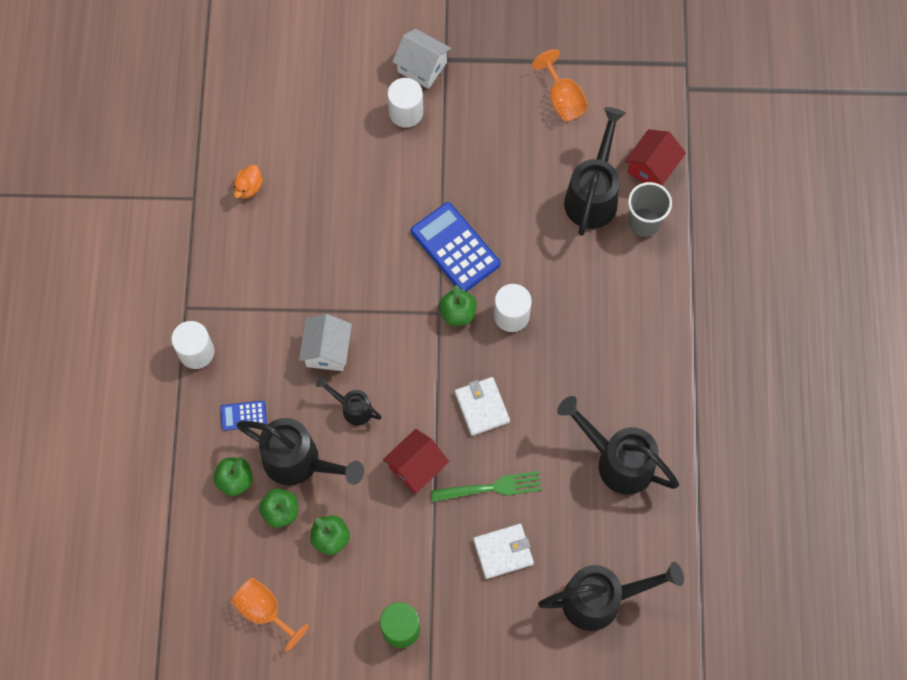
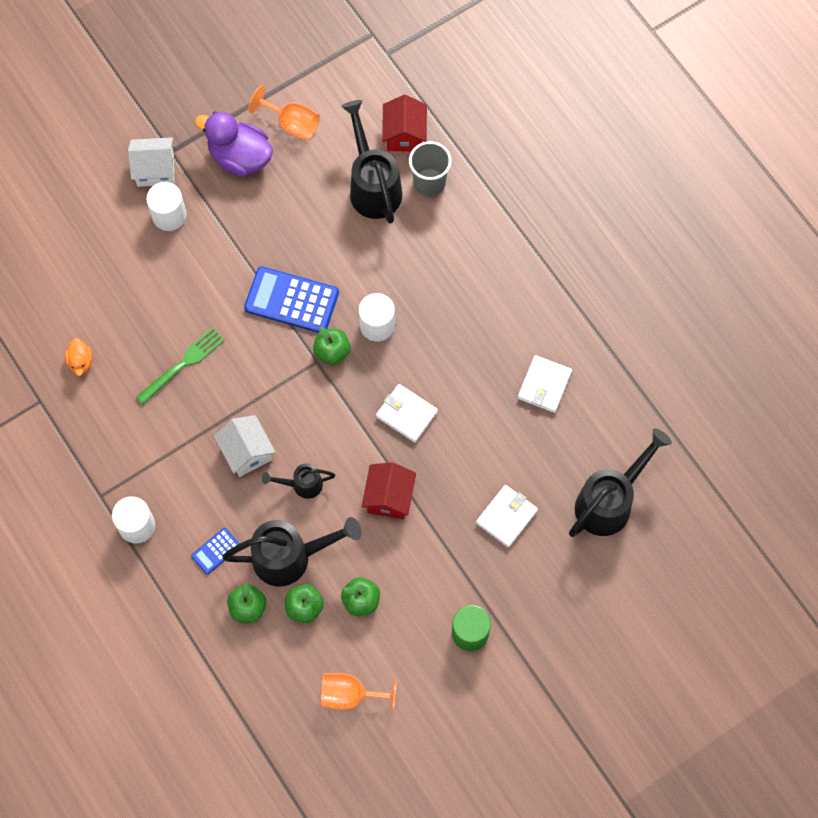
camera: 35 degrees left, 0 degrees up
(490, 488) = (460, 473): green fork -> green fork (183, 364)
(499, 100) = (240, 157): none -> purple duck
(617, 461) = (544, 385): black watering can -> white wallet

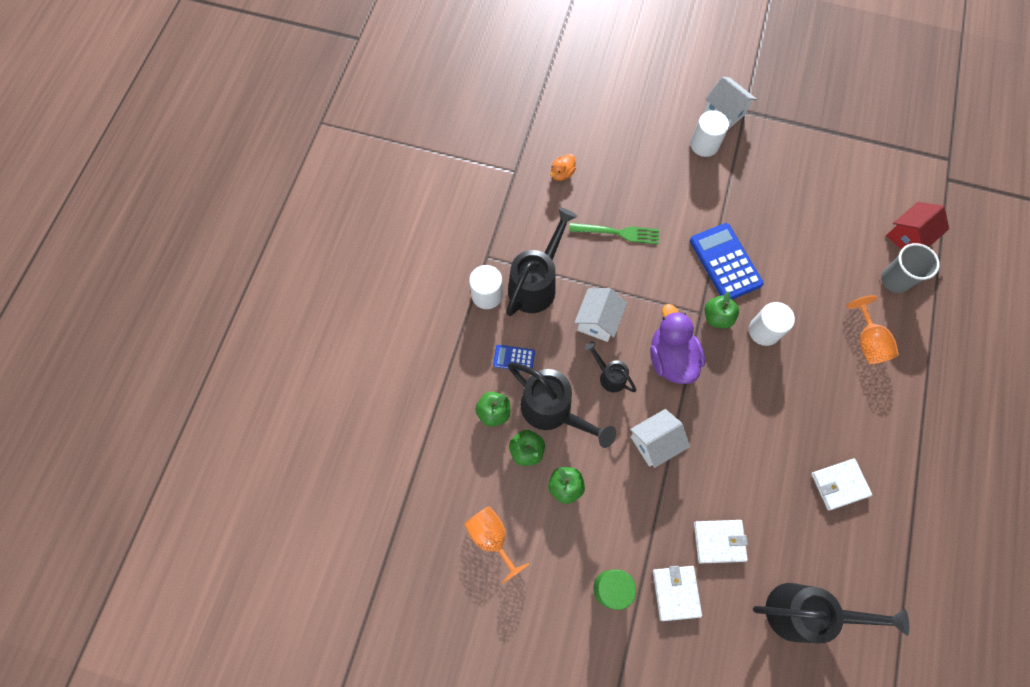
camera: 50 degrees right, 0 degrees up
(240, 157) = (784, 152): purple duck -> purple duck (671, 358)
(292, 124) = (839, 164): orange goblet -> orange goblet (867, 341)
(373, 186) = (853, 247): black watering can -> black watering can (536, 284)
(389, 497) = (655, 442): red house -> white house
(406, 414) = (723, 404): white wallet -> white wallet (676, 592)

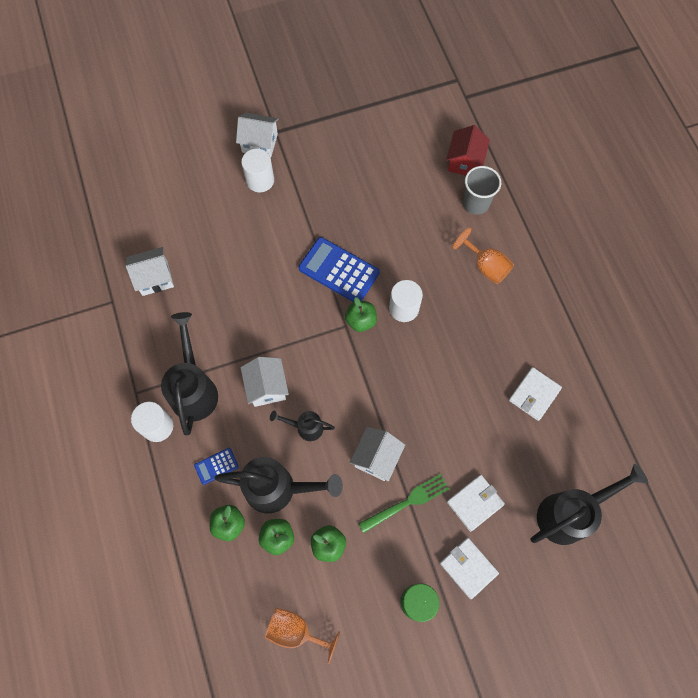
camera: 35 degrees left, 0 degrees up
(562, 173) = (155, 278): orange duck -> white house
(618, 233) = (236, 300): green fork -> green fork (407, 502)
(671, 358) = (345, 379): purple duck -> none

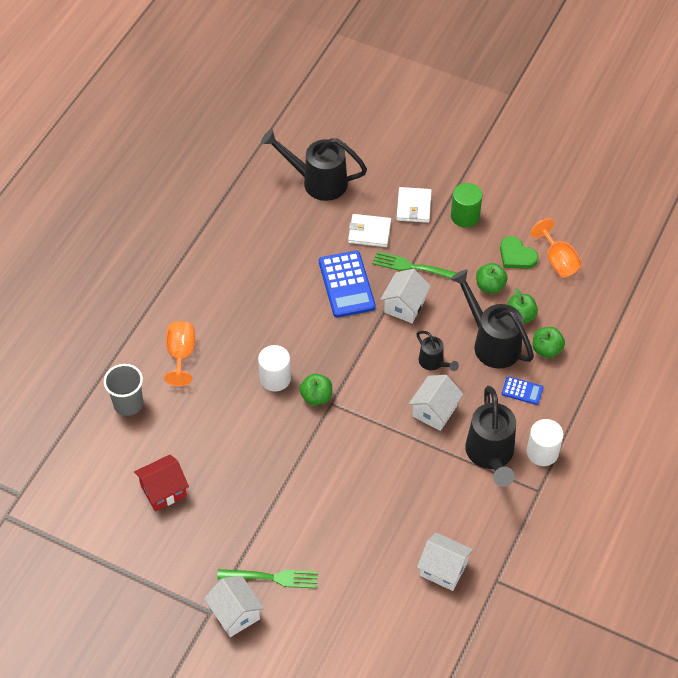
camera: 135 degrees left, 15 degrees down
(194, 389) = (490, 455): black watering can -> black watering can turned 45 degrees counterclockwise
(260, 180) = (272, 578): white cylinder -> green fork
(335, 601) = (516, 255): none -> green heart
(339, 270) = (291, 446): blue calculator -> blue calculator (346, 284)
(376, 458) = (404, 306): white house -> white house turned 45 degrees counterclockwise
(464, 162) = (93, 442): red house -> red house (163, 490)
(534, 394) = (255, 254): white wallet -> none

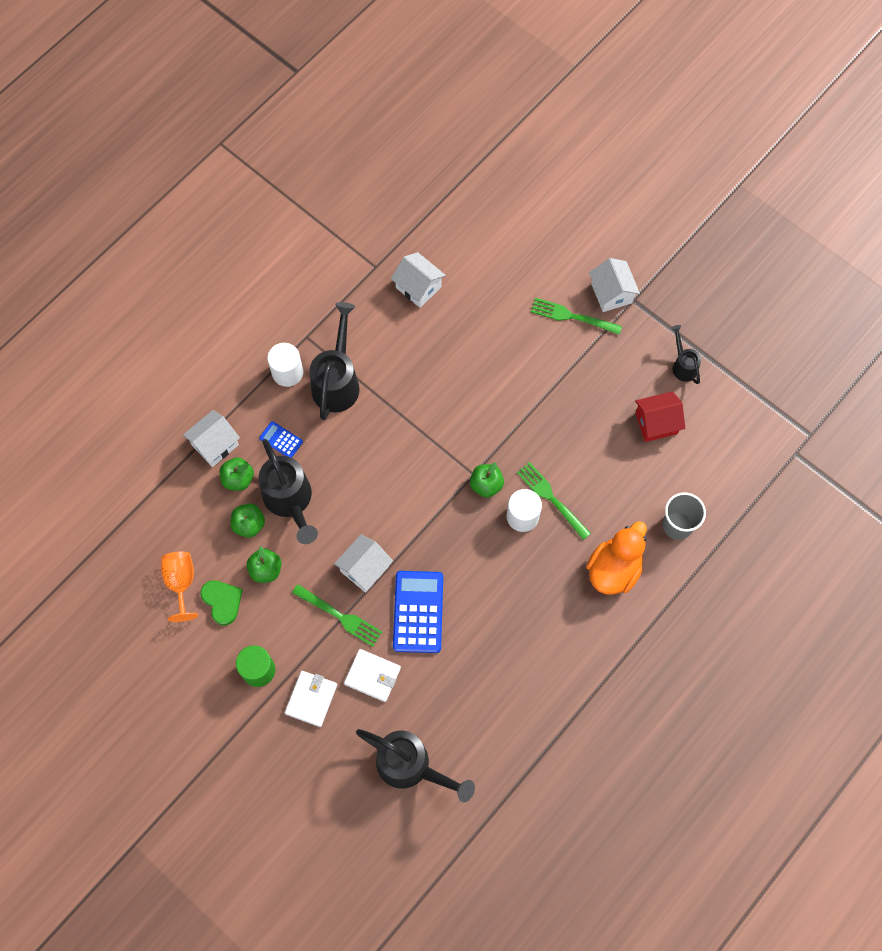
camera: 165 degrees left, 15 degrees up
(181, 355) = (614, 569): orange goblet -> orange duck
(251, 399) = (551, 498): none -> green fork
(433, 363) = (357, 493): black watering can -> black watering can (683, 365)
(434, 411) = (374, 440): white house -> white house (215, 444)

